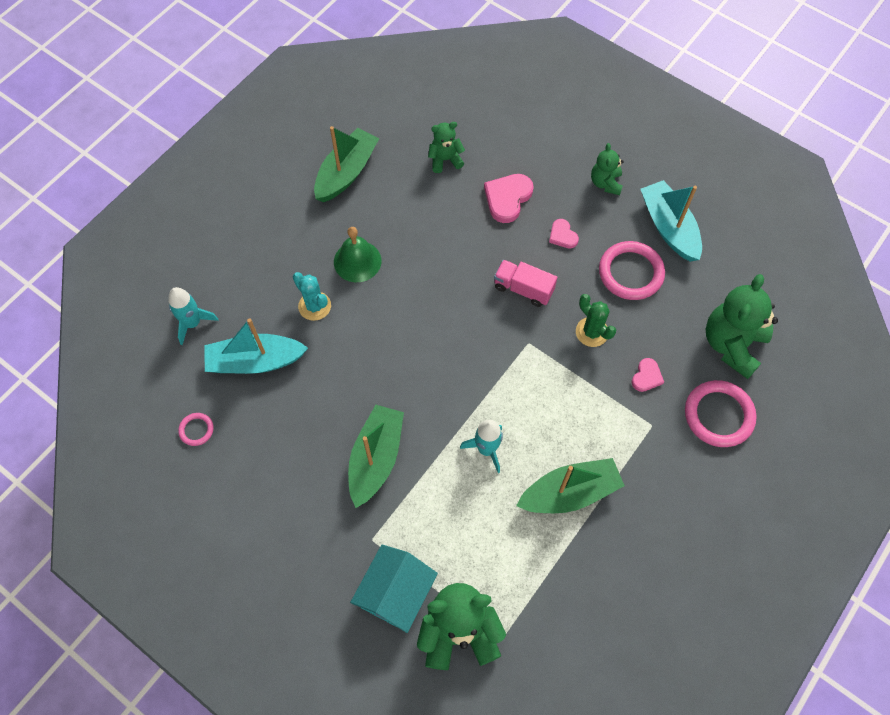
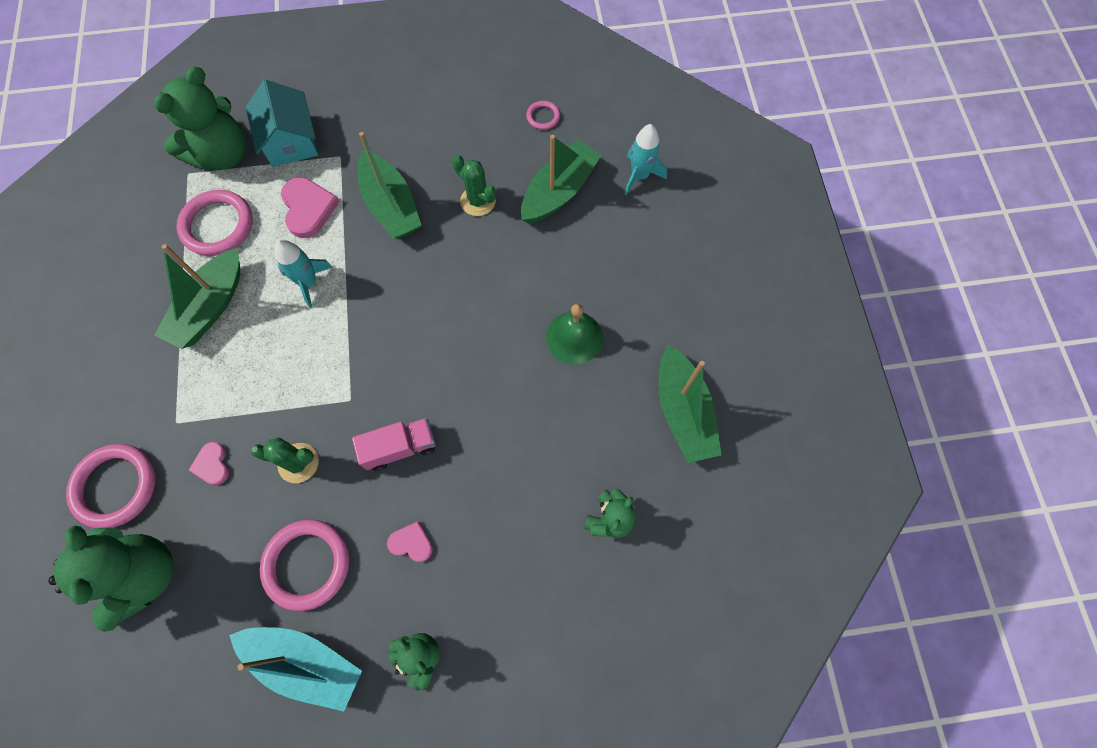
camera: 135 degrees right, 5 degrees up
(255, 361) = (559, 191): turquoise boat -> green boat
(314, 306) = (564, 269): turquoise cactus -> none
(314, 405) = (478, 201): none -> green cactus
(507, 198) = (504, 533): pink heart -> pink heart (308, 208)
(514, 562) = (217, 225): none -> pink ring

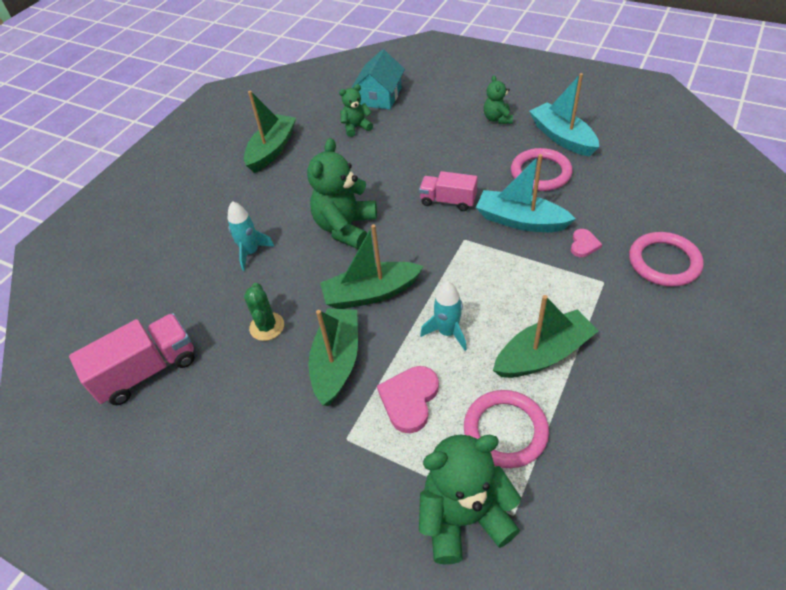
camera: 140 degrees left, 20 degrees down
(144, 576) = (652, 207): green teddy bear -> green teddy bear (345, 227)
(290, 141) = (382, 489): turquoise house -> turquoise house (380, 96)
(298, 463) = (520, 221): green cactus -> turquoise boat
(411, 543) = (472, 158): pink heart -> none
(543, 117) = (147, 371): pink ring -> pink truck
(559, 191) = (203, 301): green boat -> green boat (371, 293)
(574, 337) = (291, 208): green bell -> none
(640, 176) = (139, 281): turquoise rocket -> turquoise rocket (251, 252)

